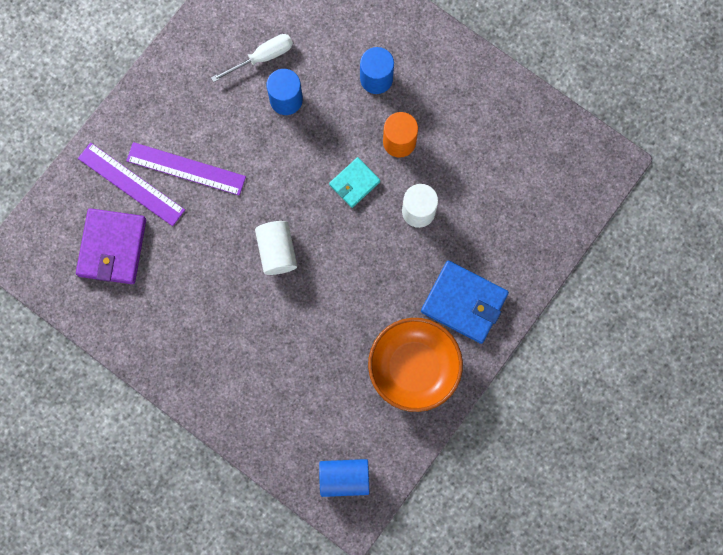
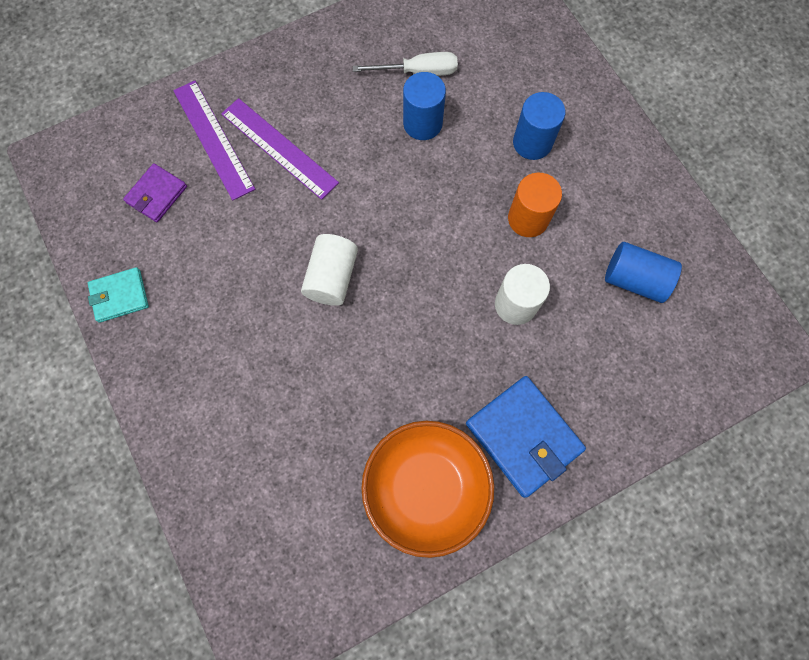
camera: 25 degrees right, 5 degrees down
(112, 247) = (157, 194): purple wallet -> purple wallet, size x0.58
(344, 478) = (274, 588): blue cylinder -> blue cylinder (634, 279)
(354, 183) = (456, 241): turquoise wallet -> turquoise wallet (120, 296)

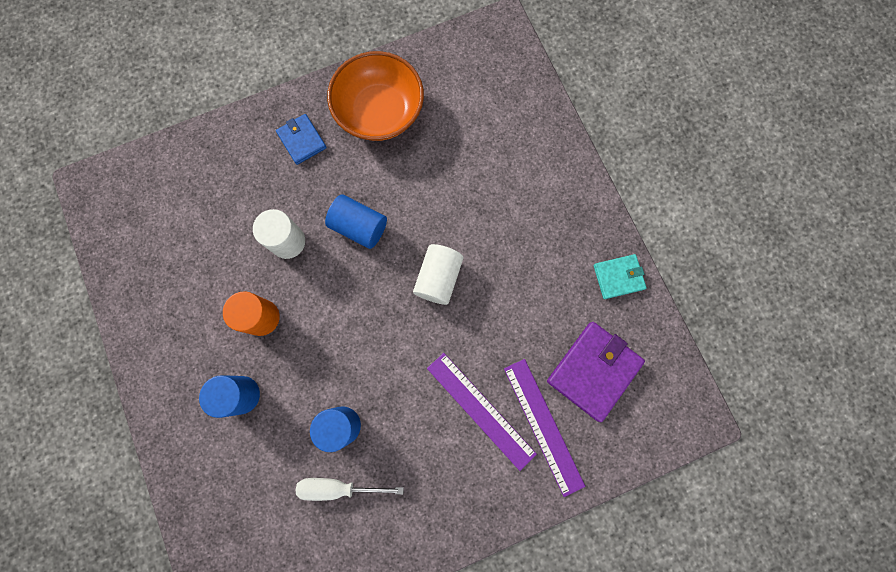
camera: 175 degrees left, 5 degrees up
(157, 194) = (593, 371): purple wallet -> purple wallet, size x1.71
(523, 436) = (302, 140): blue wallet -> blue wallet, size x0.58
(634, 279) = (184, 254): blue cylinder -> blue cylinder (359, 227)

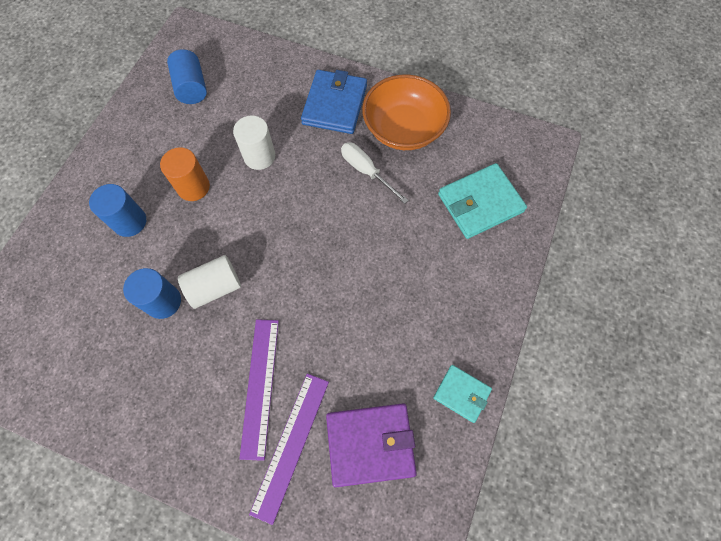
camera: 45 degrees right, 10 degrees down
(302, 140) = (335, 105): blue wallet -> blue wallet, size x1.71
(338, 487) = (117, 339): white screwdriver -> white screwdriver (366, 171)
(359, 227) = (313, 187): blue cylinder -> blue cylinder (191, 88)
(438, 278) = (328, 268): white cylinder -> white cylinder (215, 287)
(497, 122) = (480, 203): none -> turquoise wallet

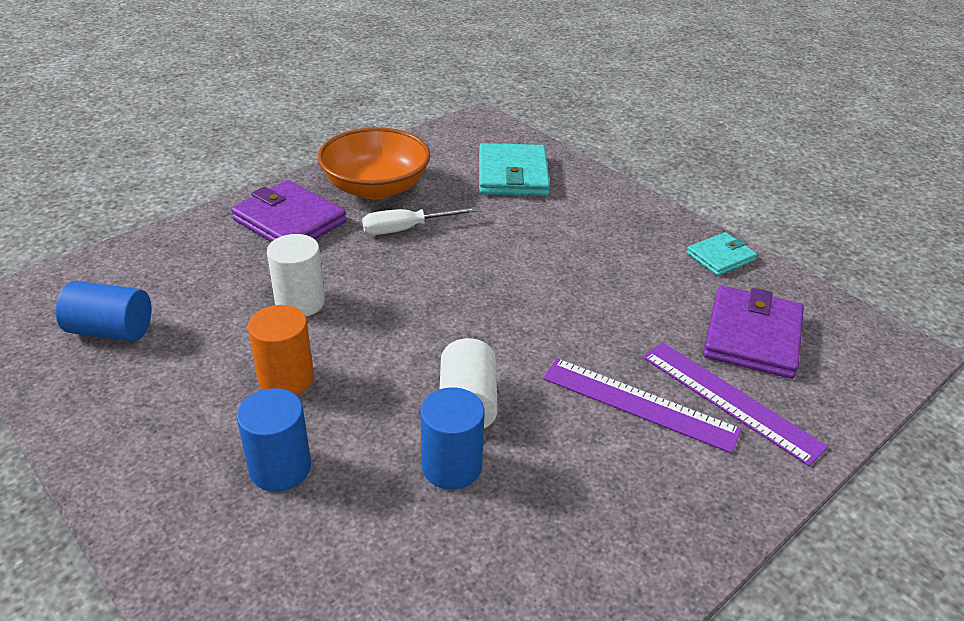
camera: 65 degrees left, 30 degrees down
(335, 105) = (289, 221): blue wallet -> purple wallet

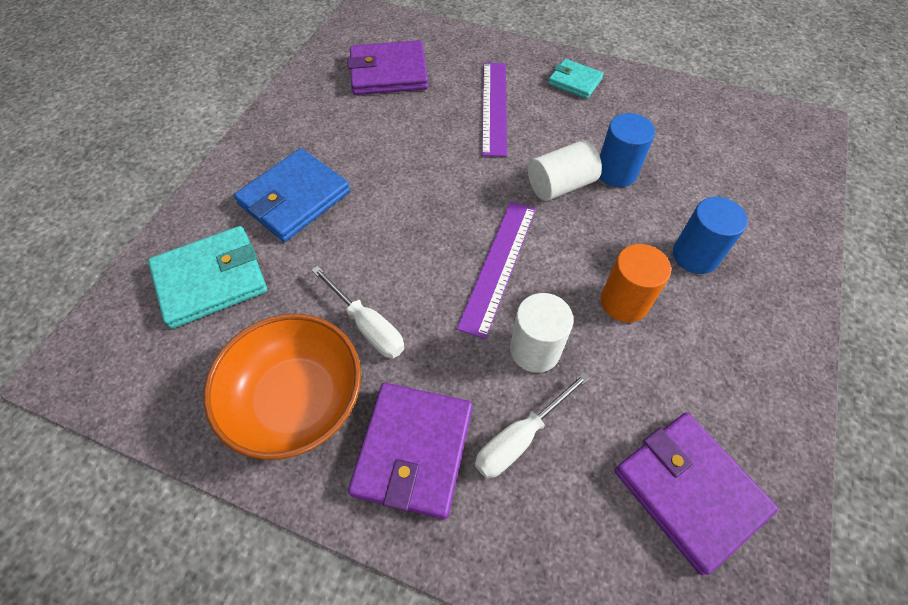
camera: 115 degrees left, 20 degrees up
(111, 330) = (689, 490): blue cylinder -> purple wallet
(244, 267) = (520, 438): none -> white screwdriver
(575, 227) = (294, 198): none -> blue wallet
(720, 257) = (296, 102): turquoise wallet -> turquoise wallet (575, 81)
(729, 400) = (461, 72): purple ruler -> purple ruler (499, 265)

